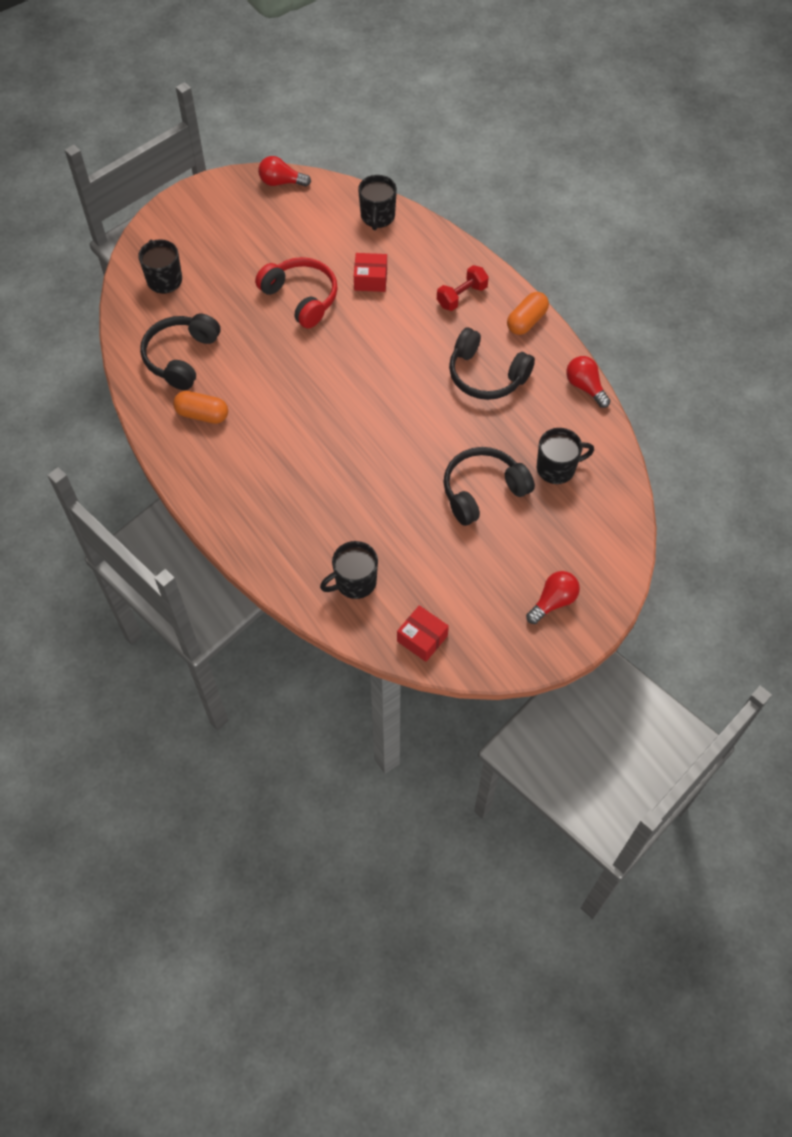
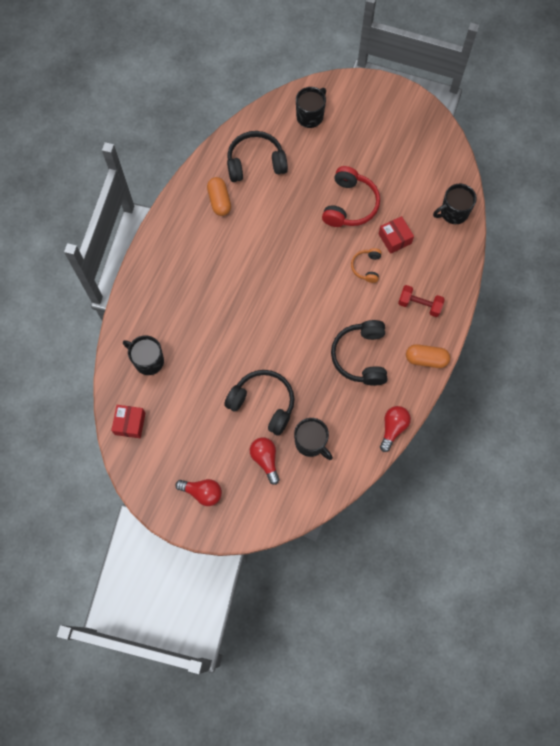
camera: 60 degrees right, 10 degrees up
(281, 182) = (441, 136): red light bulb -> red light bulb (265, 459)
(386, 320) = (366, 267): none -> orange headphones

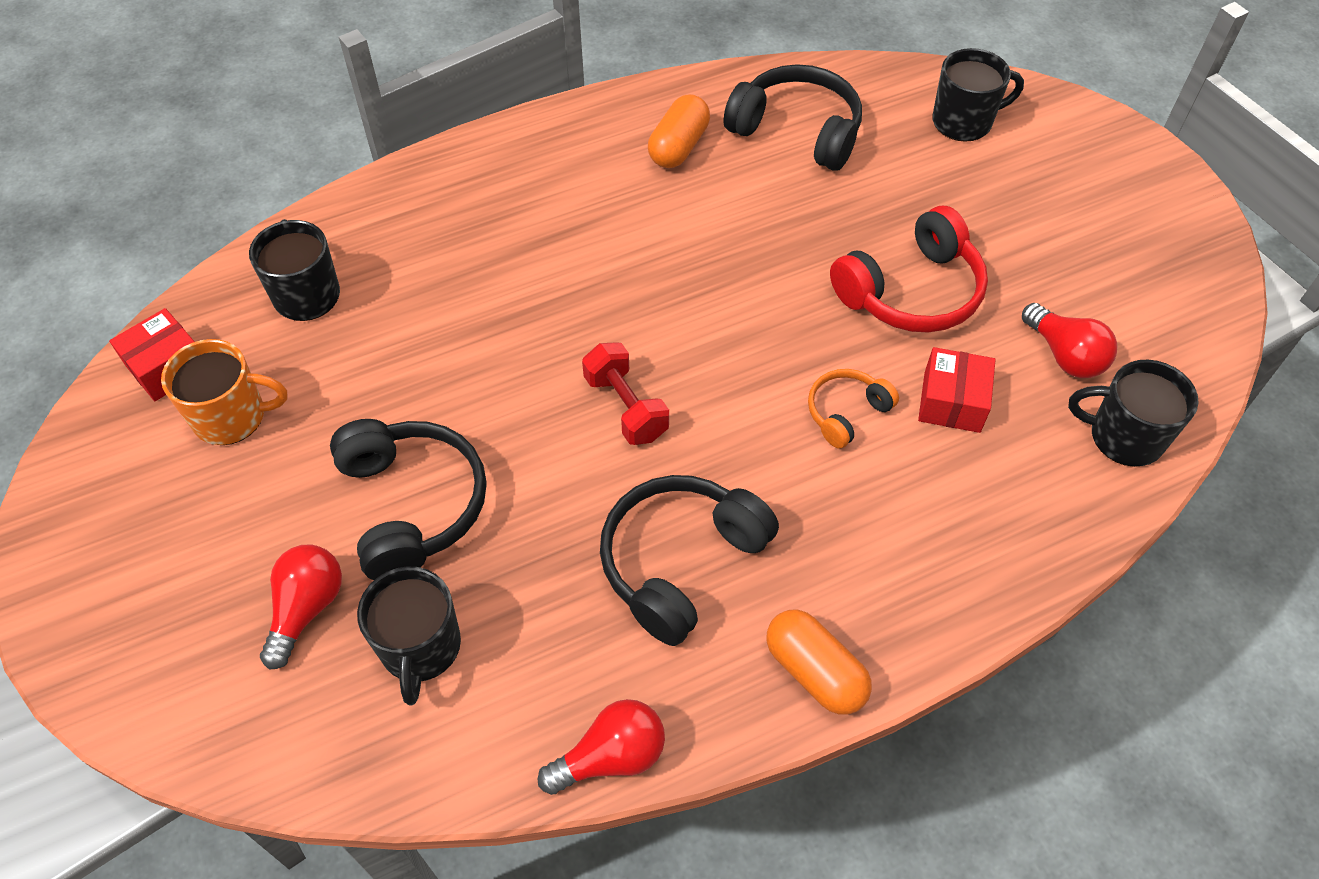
camera: 40 degrees right, 15 degrees down
(173, 422) = (232, 417): none -> orange mug
(202, 492) = (138, 575): red light bulb -> red light bulb (1064, 355)
(419, 305) = (896, 555): red dumbbell -> red dumbbell (626, 407)

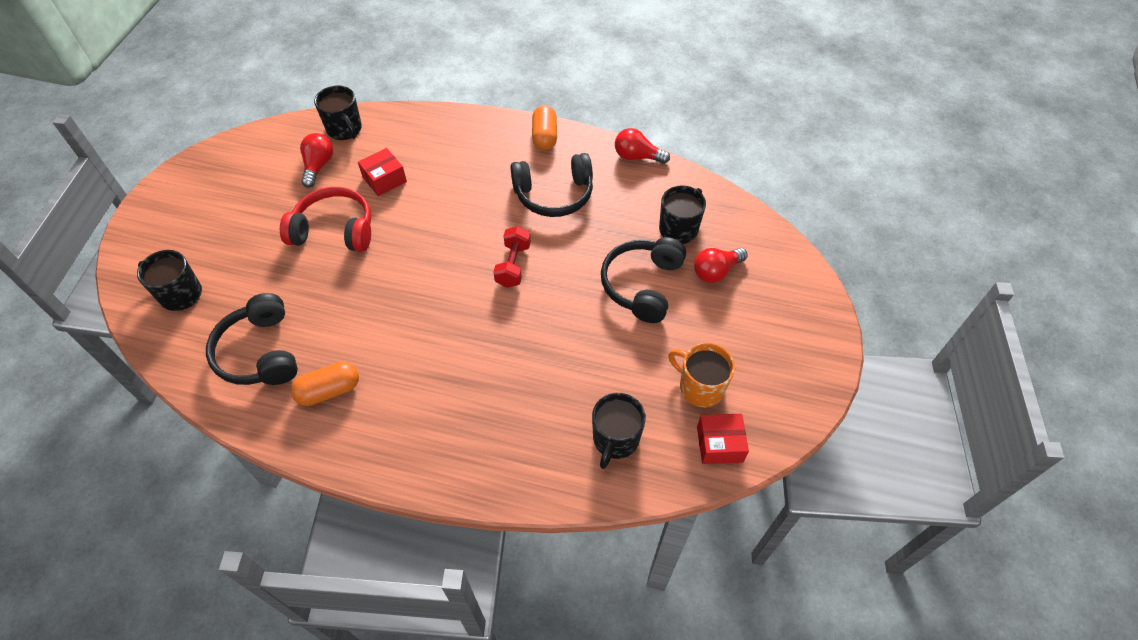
camera: 140 degrees left, 0 degrees up
(846, 412) = (428, 203): orange headphones -> none

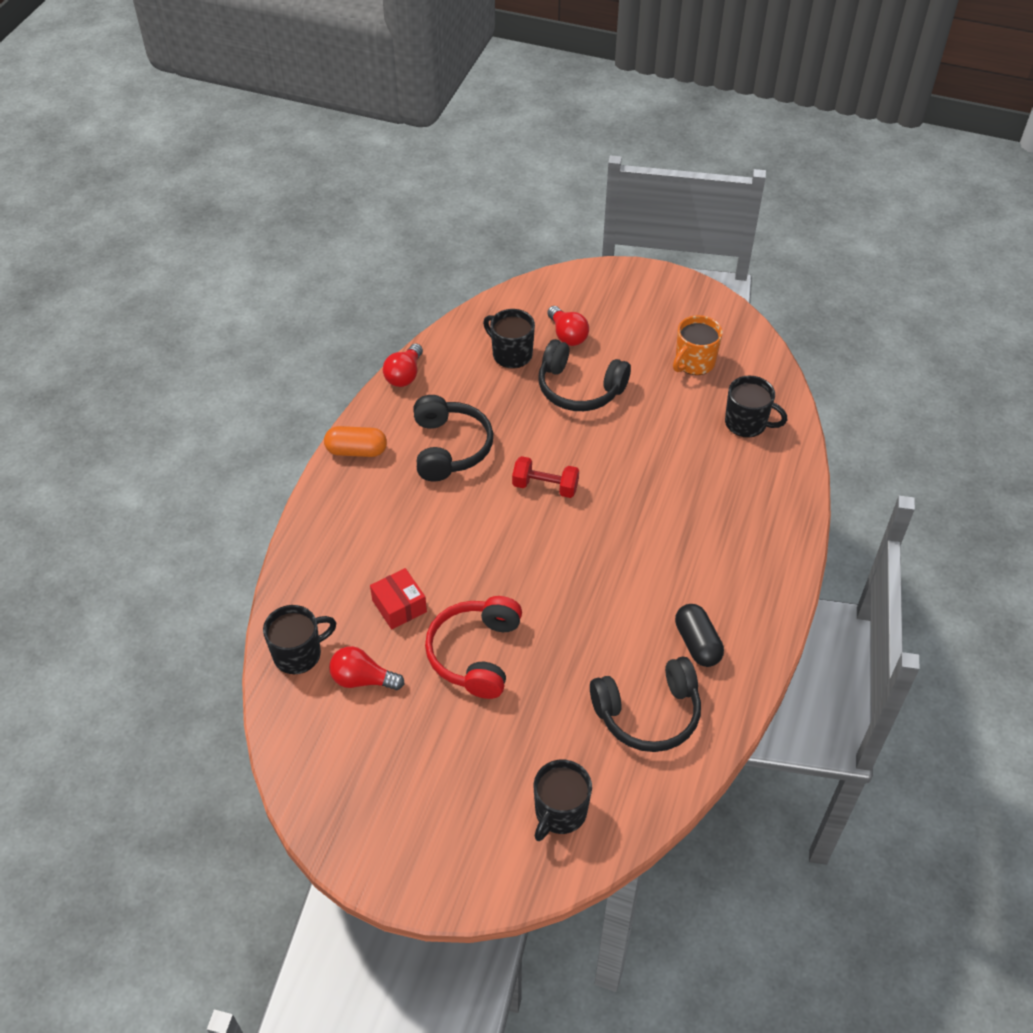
camera: 85 degrees left, 5 degrees down
(329, 390) = (697, 643): orange capsule -> black capsule
(719, 444) = (749, 358): red box -> none

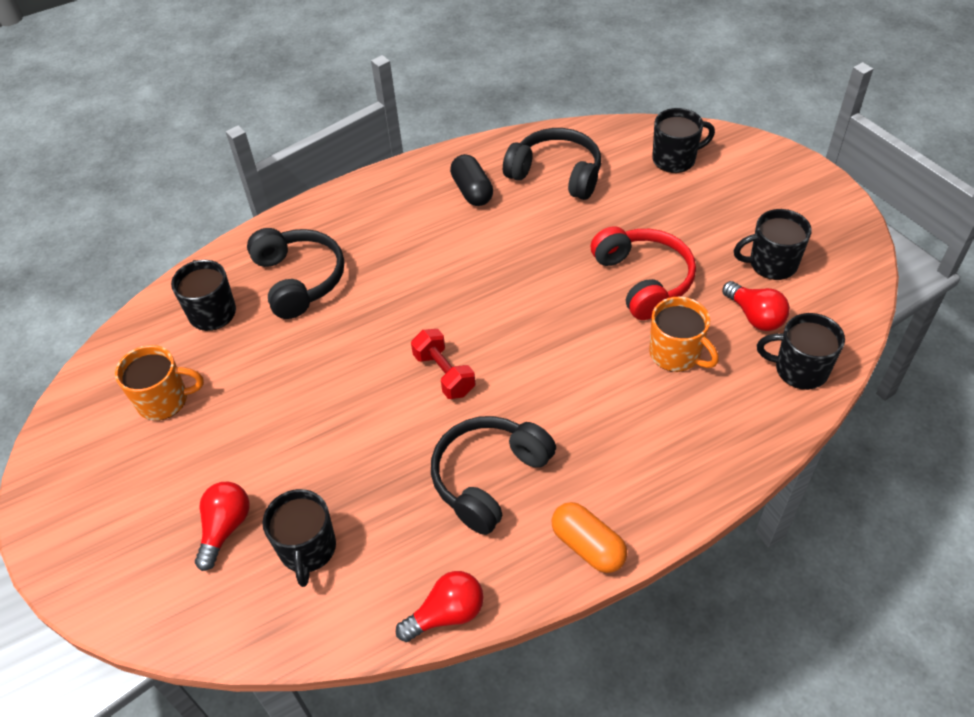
camera: 135 degrees left, 0 degrees up
(383, 743) = (771, 264): none -> black mug
(399, 606) = (676, 354): red box -> orange mug
(475, 654) = (643, 280): red headphones -> red headphones turned 75 degrees counterclockwise
(579, 389) = (296, 452): black headphones -> black headphones (299, 280)
(697, 643) = (472, 191): black capsule -> black capsule turned 45 degrees counterclockwise

